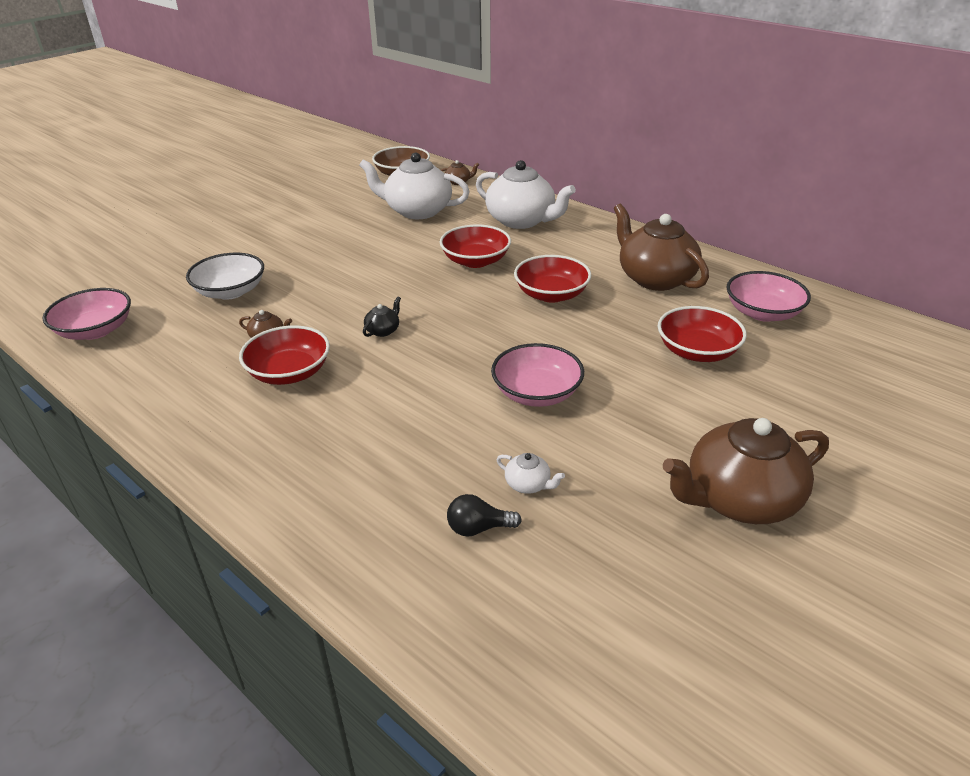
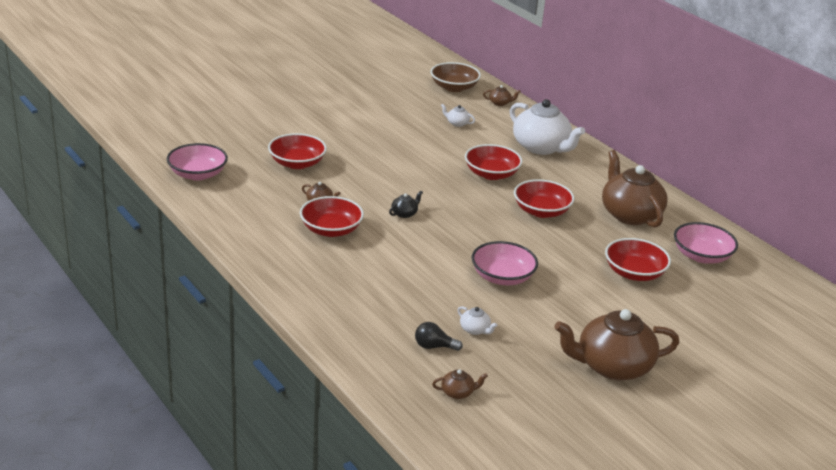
camera: 10 degrees right, 5 degrees down
(230, 291) = (297, 163): white bowl -> red bowl
(417, 211) = (457, 123): white teapot -> white teapot, size x0.41
(540, 607) = (458, 393): none -> brown teapot

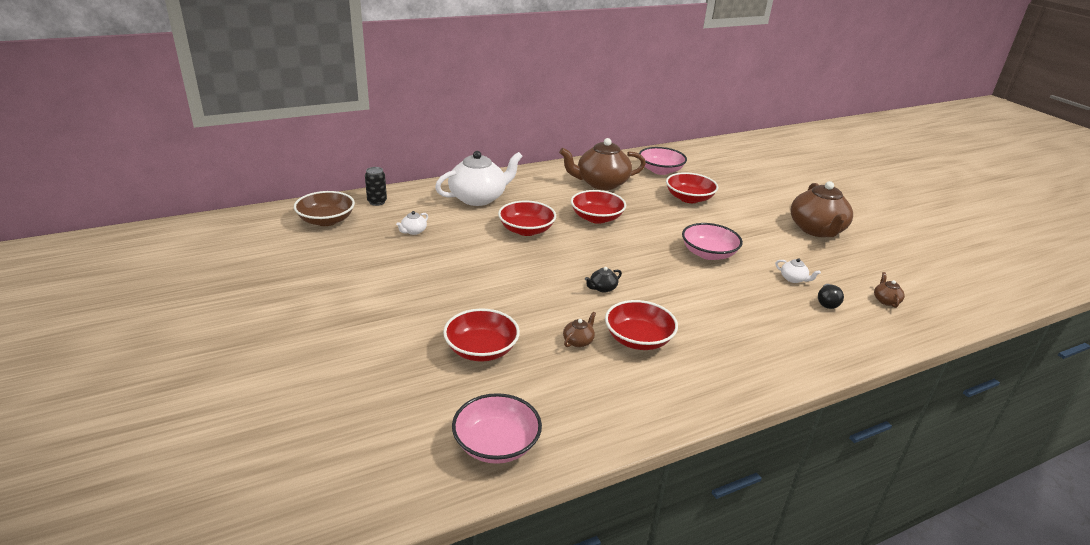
camera: 80 degrees left, 0 degrees up
(404, 213) = (602, 288): black teapot -> black teapot turned 90 degrees counterclockwise
(475, 330) = (793, 279): white teapot -> white teapot turned 75 degrees clockwise
(500, 103) = (377, 202): brown teapot -> black can

